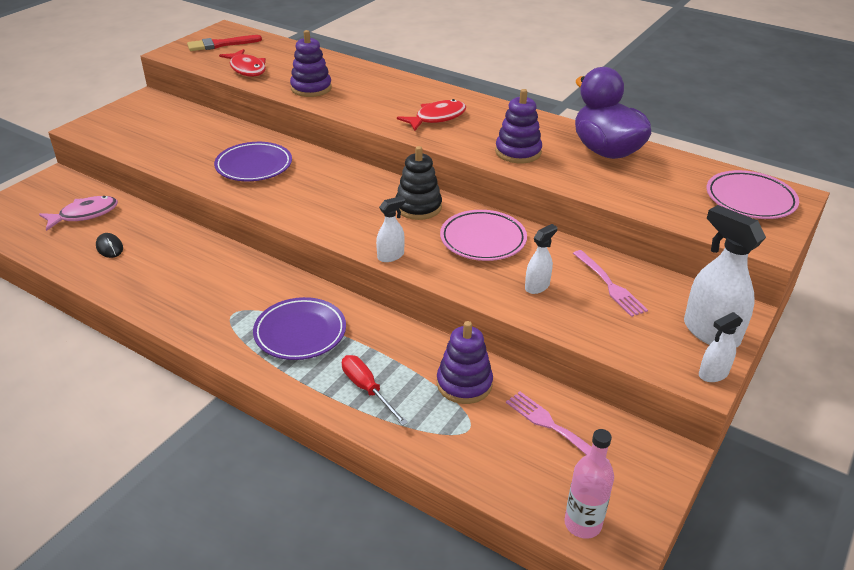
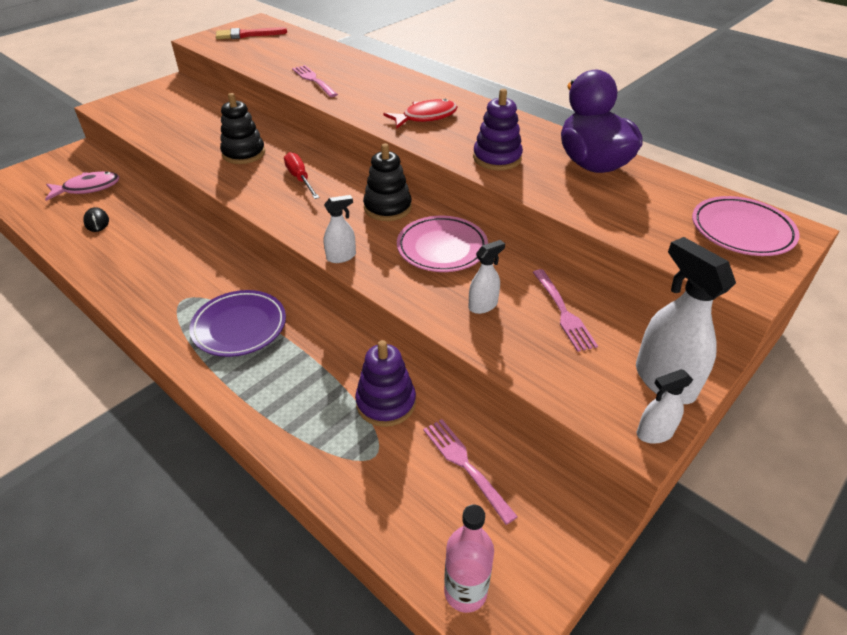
camera: 10 degrees right, 5 degrees up
(247, 69) = (261, 58): red fish -> none
(254, 166) = (243, 153): purple plate -> black stacking toy
(311, 88) = (313, 80): purple stacking toy -> pink fork
(367, 389) = (284, 397): red screwdriver -> red screwdriver (300, 179)

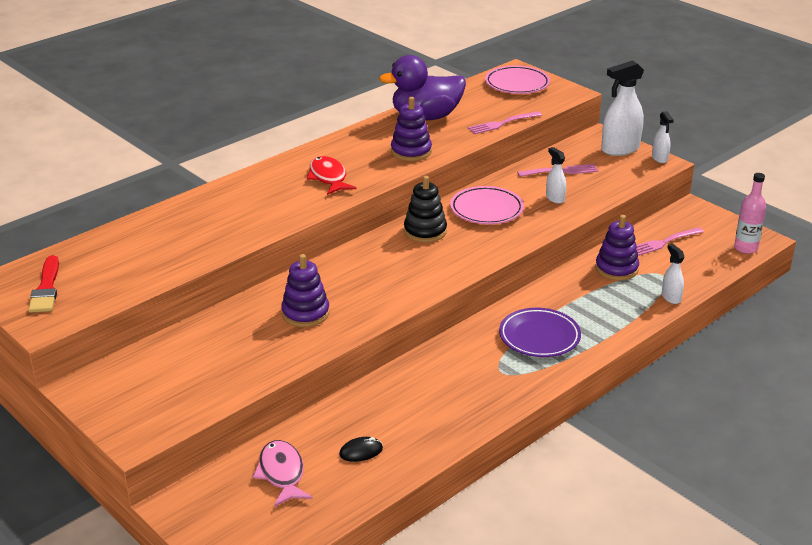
camera: 85 degrees left, 10 degrees down
(243, 153) = (305, 313): black stacking toy -> purple stacking toy
(300, 179) = (366, 276): red screwdriver -> none
(313, 80) = (219, 236): pink fork -> pink fork (502, 123)
(341, 257) = (495, 253): white spray bottle -> white spray bottle (671, 297)

